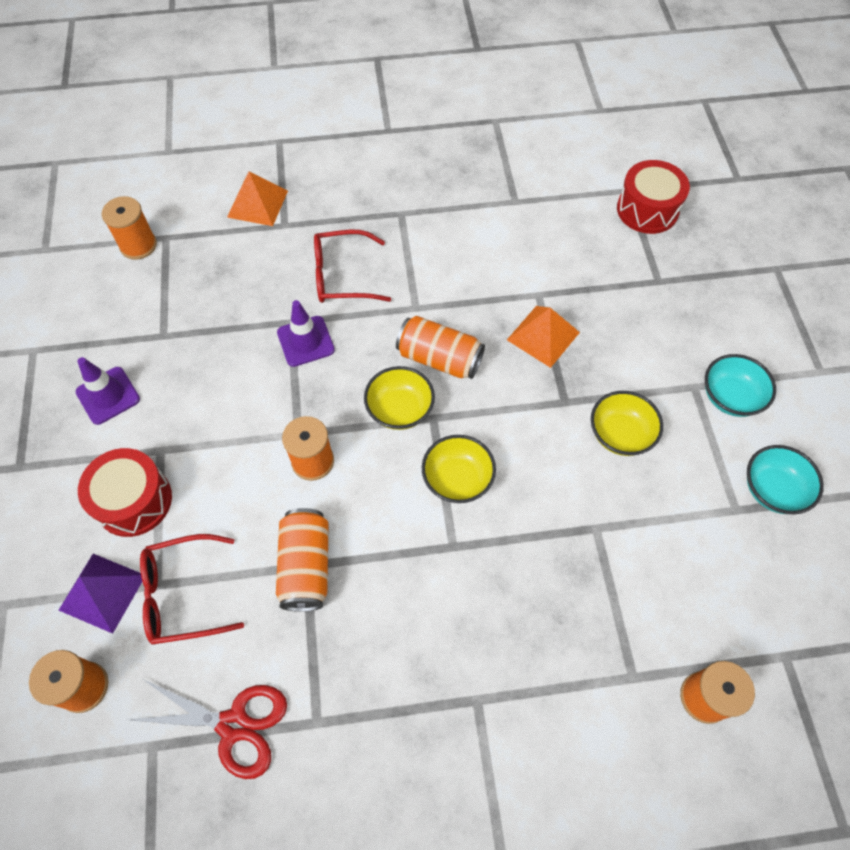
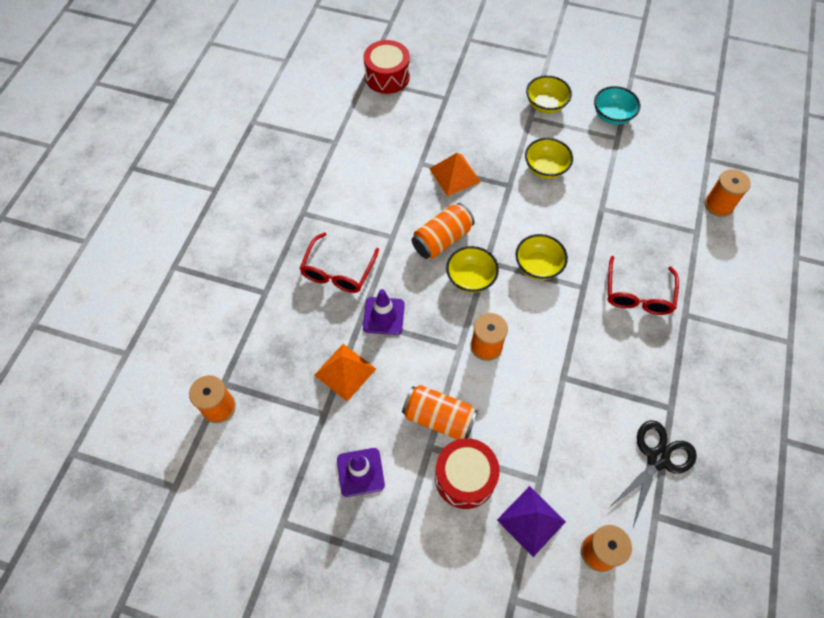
camera: 65 degrees left, 0 degrees up
(183, 594) = (554, 464): red glasses -> red glasses (638, 294)
(233, 725) = (657, 459): red scissors -> black scissors
(257, 204) = (231, 304): orange pyramid -> orange pyramid (345, 371)
(306, 566) = (563, 378): orange can -> orange can (439, 418)
(730, 397) = (545, 105): turquoise bowl -> yellow bowl

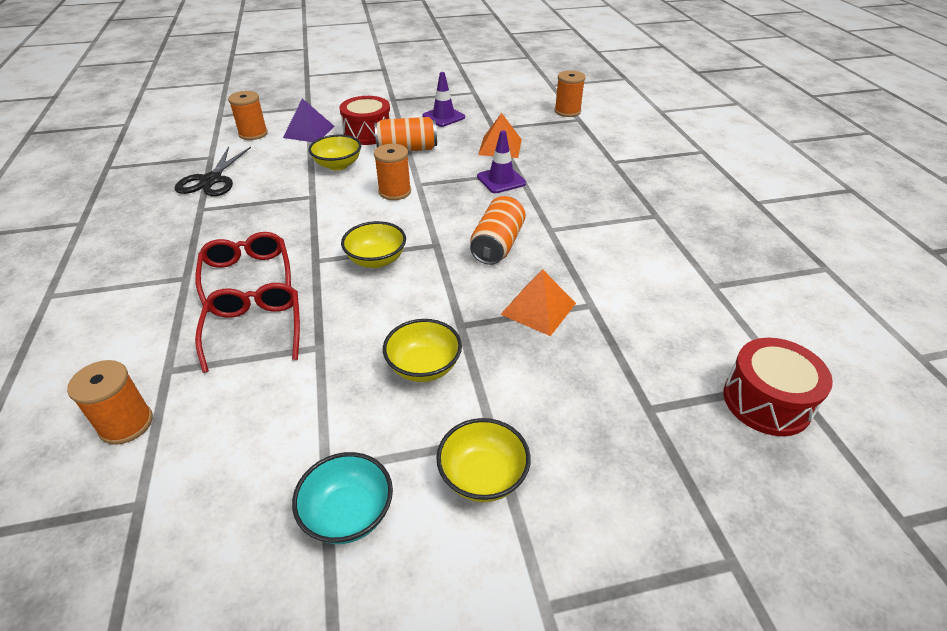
camera: 150 degrees right, 20 degrees down
(338, 271) = (571, 191): red glasses -> red glasses (255, 329)
(470, 278) = (442, 227): yellow bowl -> yellow bowl (338, 165)

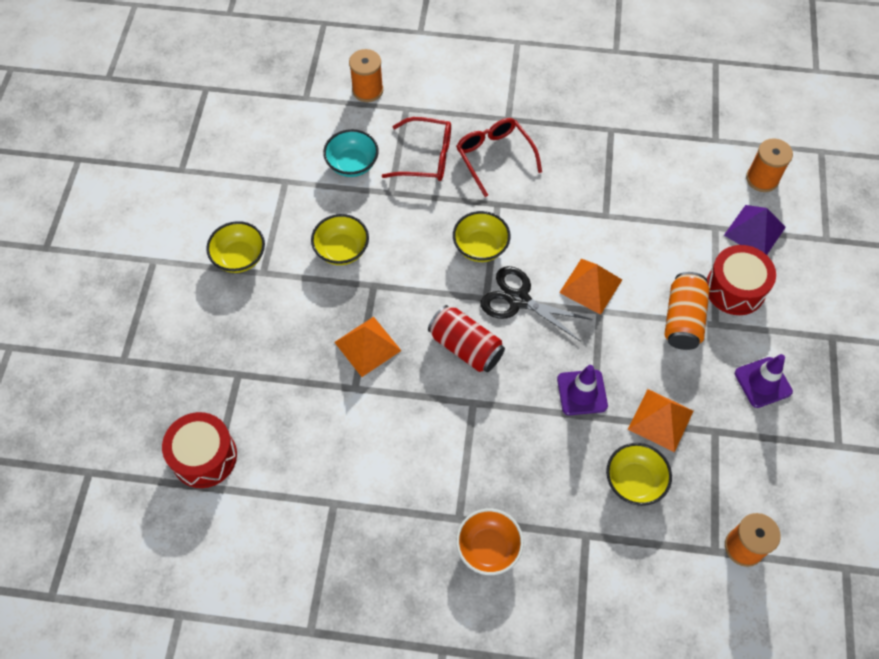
camera: 110 degrees right, 20 degrees up
(211, 180) = (664, 139): black scissors -> black scissors (519, 300)
(247, 275) = (494, 157): red glasses -> red glasses turned 120 degrees counterclockwise
(338, 165) = (663, 246): yellow bowl -> yellow bowl (634, 481)
(348, 514) = (251, 187): turquoise bowl -> turquoise bowl (352, 164)
(395, 192) = (591, 286): orange spool -> orange pyramid
(497, 245) = (466, 347): orange can -> red can
(664, 197) = (488, 548): none -> orange bowl

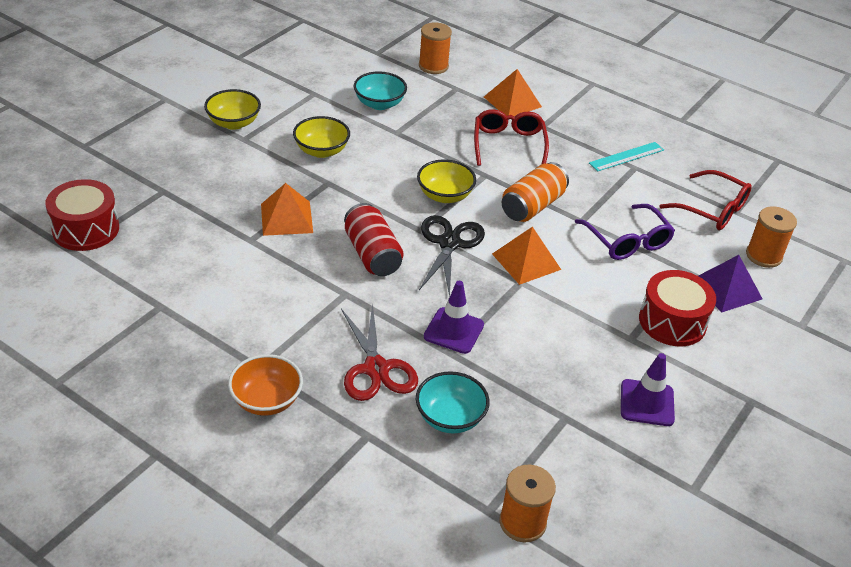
camera: 25 degrees right, 20 degrees down
(426, 157) = (447, 123): red glasses -> red glasses (712, 209)
(519, 300) = (449, 243): black scissors -> black scissors turned 45 degrees clockwise
(549, 466) = (376, 368): none -> red scissors
(597, 120) = (626, 156): none -> turquoise ruler
(634, 481) = (450, 418): yellow bowl -> turquoise bowl
(653, 219) = (627, 241): none -> purple glasses
(660, 420) = (515, 384): orange pyramid -> orange pyramid (512, 101)
(683, 319) = (599, 321): orange can -> orange can (532, 206)

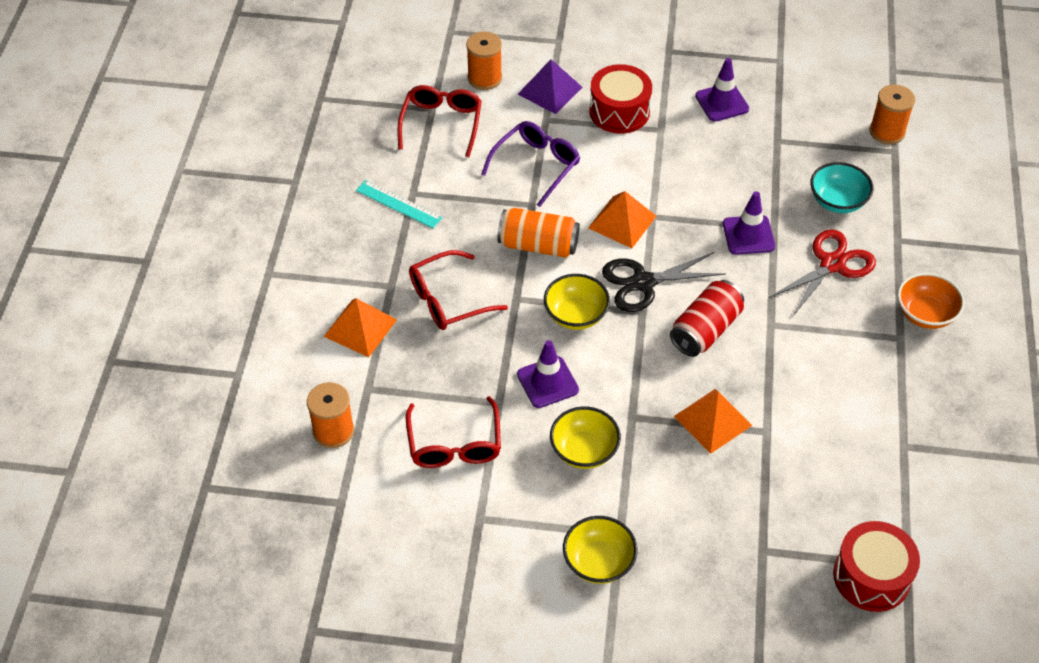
camera: 115 degrees left, 10 degrees up
(379, 104) = (454, 444): turquoise bowl -> red glasses
(394, 158) = (547, 382): none -> purple traffic cone

